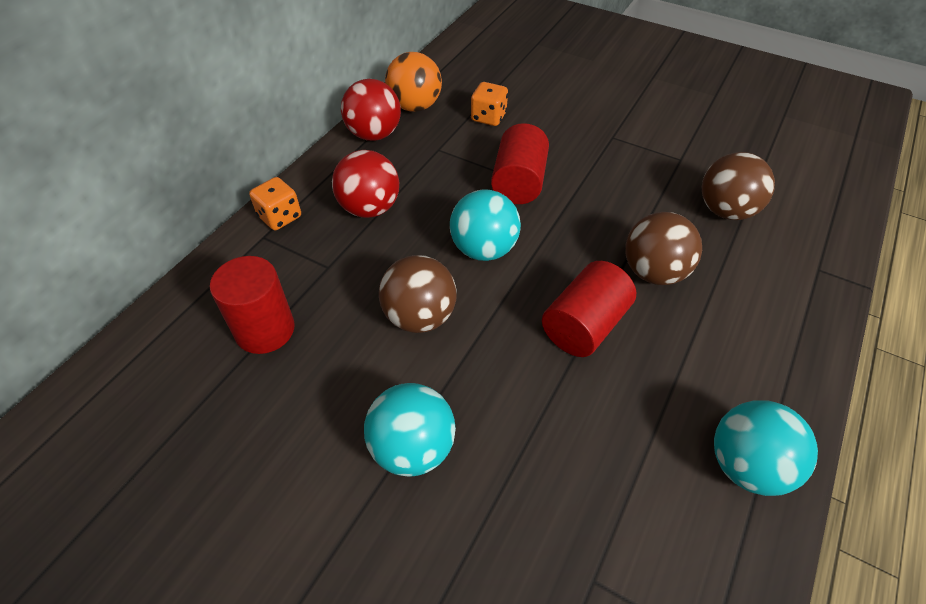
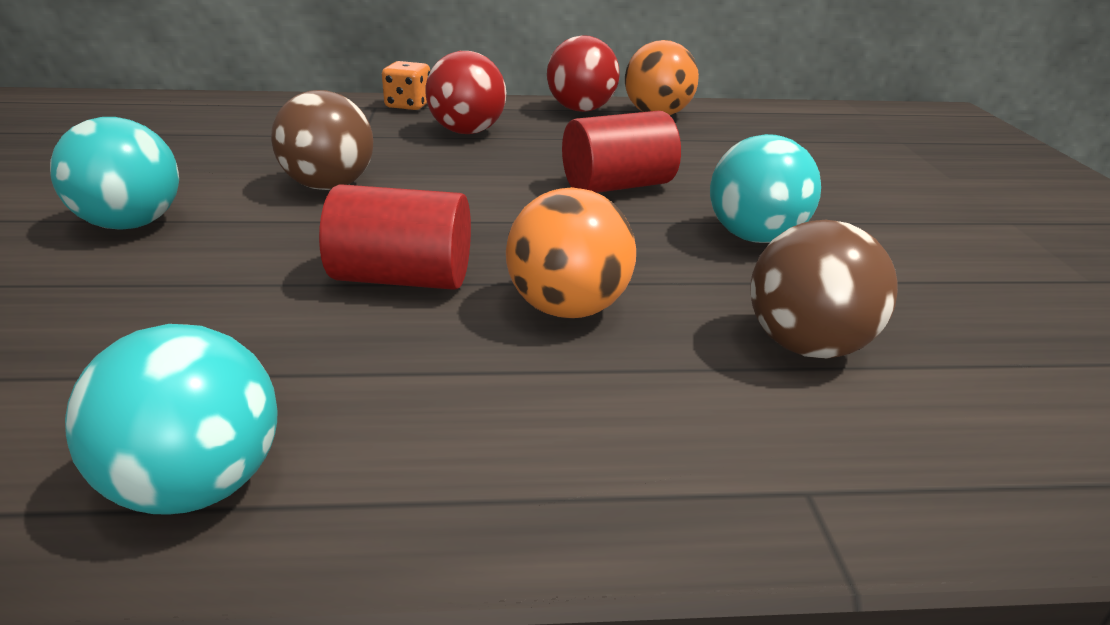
camera: 55 degrees right, 20 degrees down
(265, 330) = (255, 133): red cylinder -> none
(484, 249) = (473, 193): turquoise ball -> turquoise ball (754, 237)
(488, 117) = (706, 148): orange dice -> none
(654, 272) = (568, 308): brown ball -> orange ball

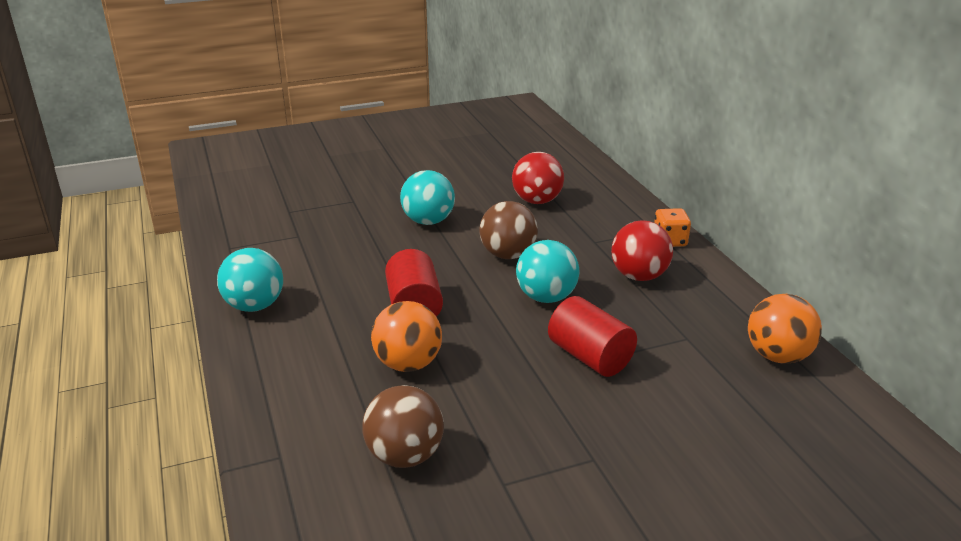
camera: 75 degrees right, 0 degrees up
(581, 110) = (745, 314): red ball -> red ball (537, 201)
(754, 237) = (544, 429): turquoise ball -> turquoise ball (546, 297)

